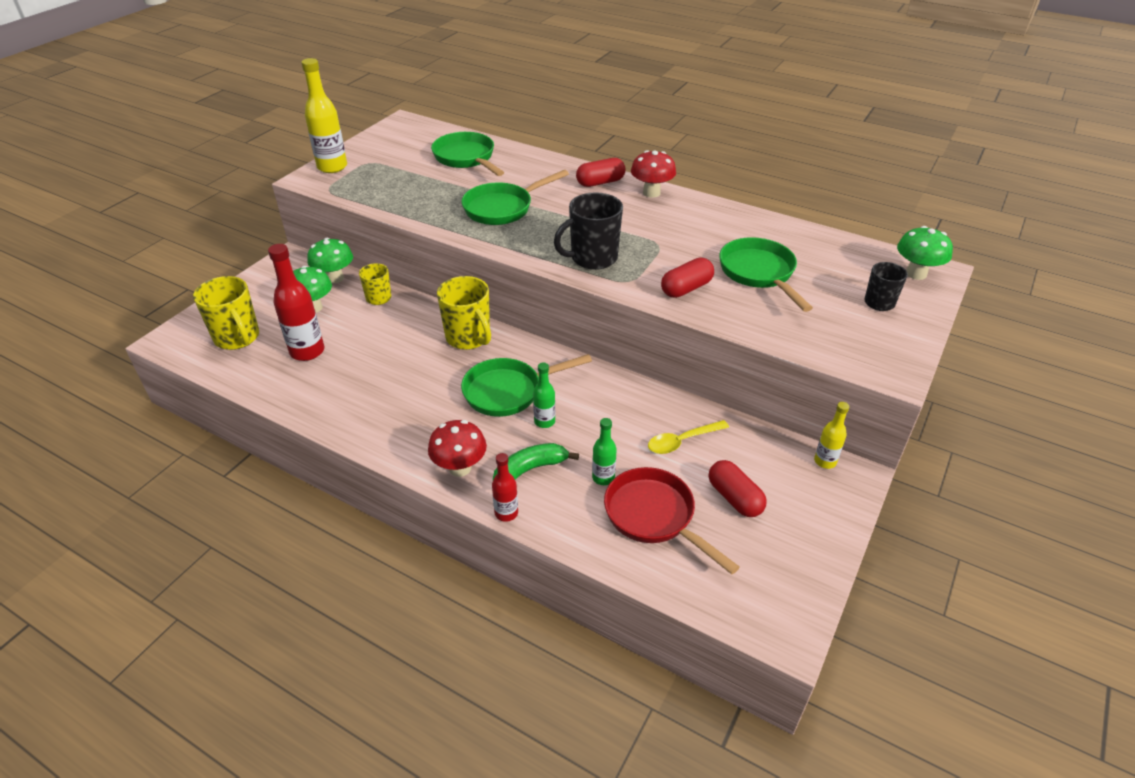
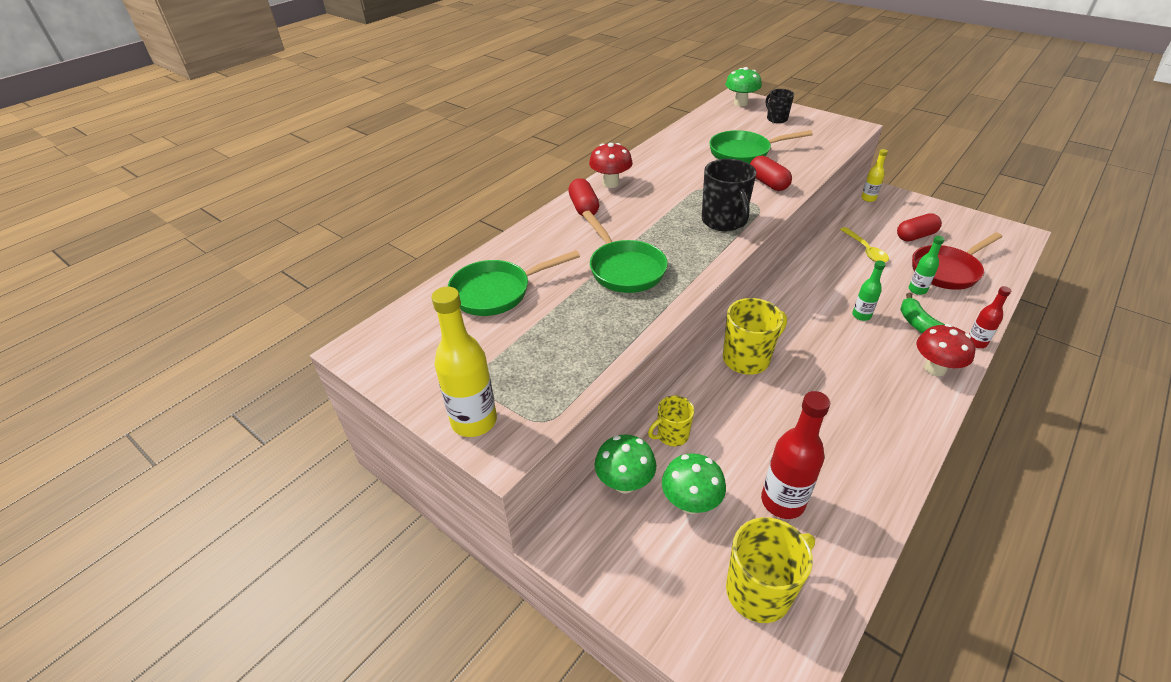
camera: 80 degrees left, 0 degrees up
(508, 391) = (826, 335): green pan -> none

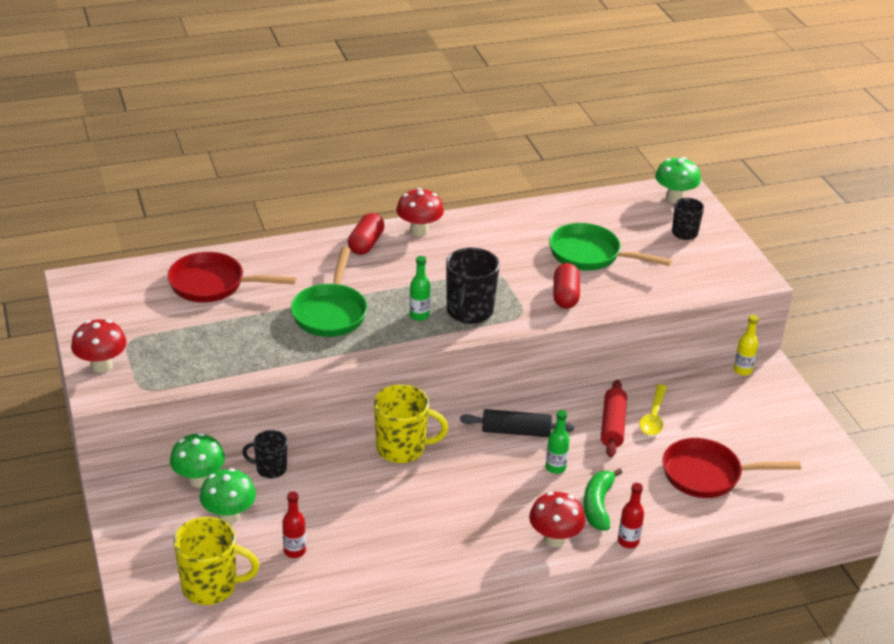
camera: 30 degrees right, 5 degrees down
(474, 421) = (101, 366): yellow bottle -> red mushroom
(497, 292) = (213, 285): green pan -> red pan
(672, 435) = (270, 469): yellow mug -> black mug
(782, 501) = (294, 551): red bottle -> red bottle, size x0.56
(802, 303) = (516, 431): none -> black rolling pin
(852, 268) = (612, 425): none -> red rolling pin
(915, 236) = (730, 429): red capsule -> none
(917, 290) = (646, 475): green bottle -> green bottle (419, 315)

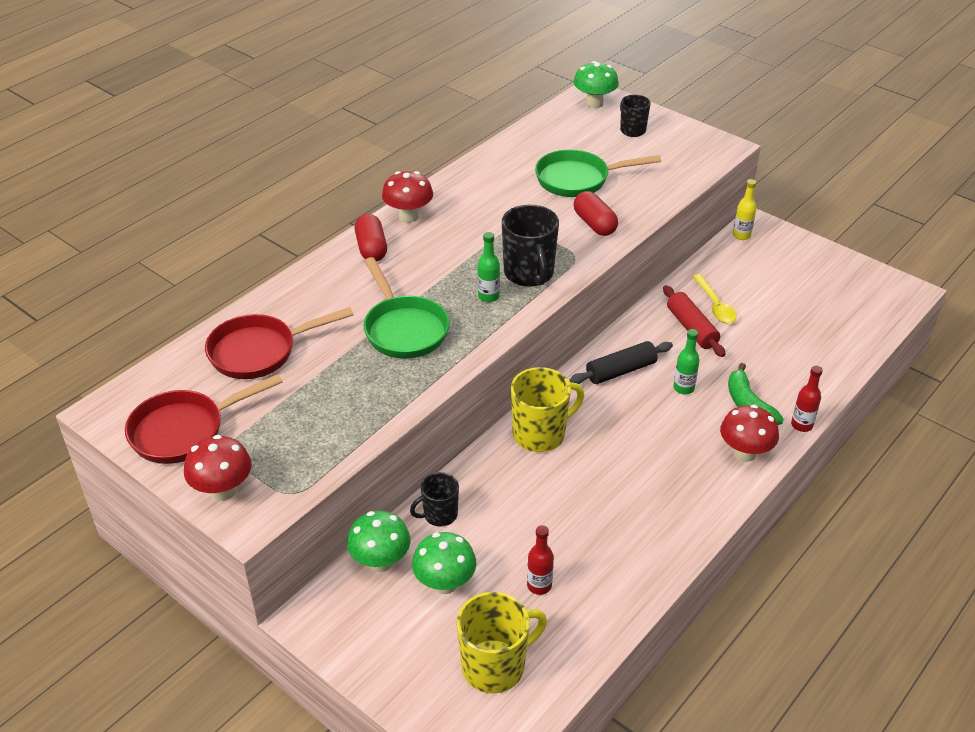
camera: 30 degrees left, 5 degrees up
(708, 475) = (802, 336): red pan -> red pan (185, 431)

